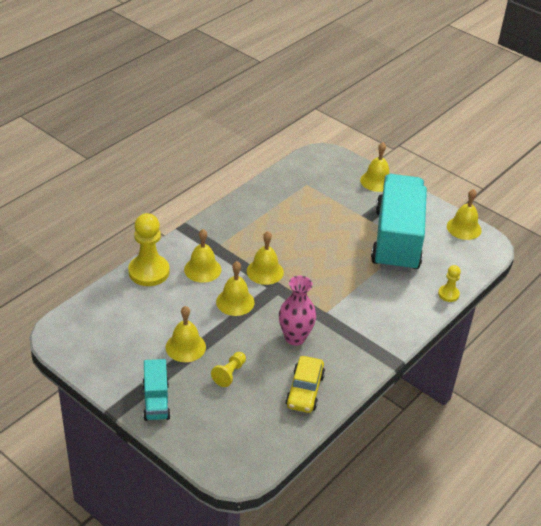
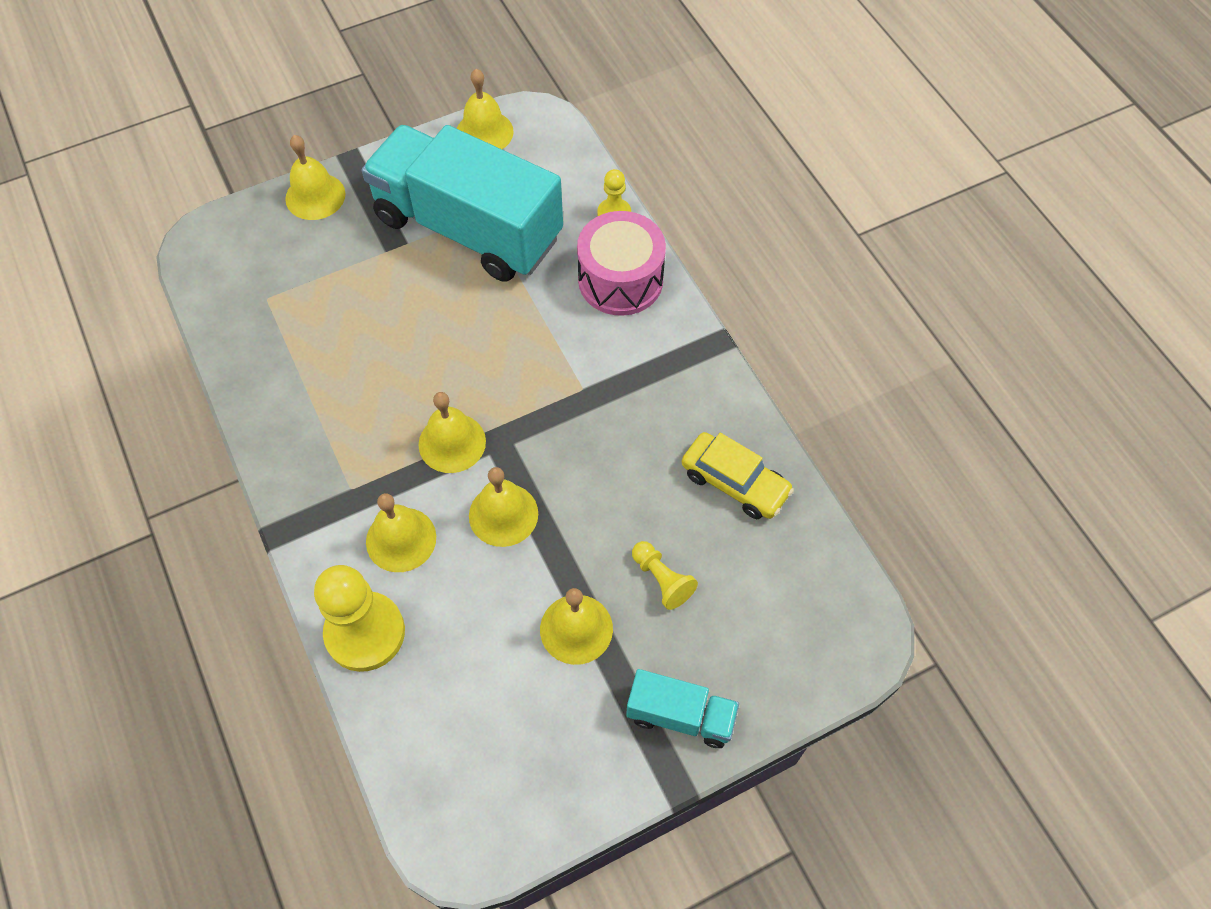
camera: 65 degrees left, 20 degrees up
(295, 338) = (620, 454): pink vase -> none
(406, 308) = (620, 280): none -> pink drum

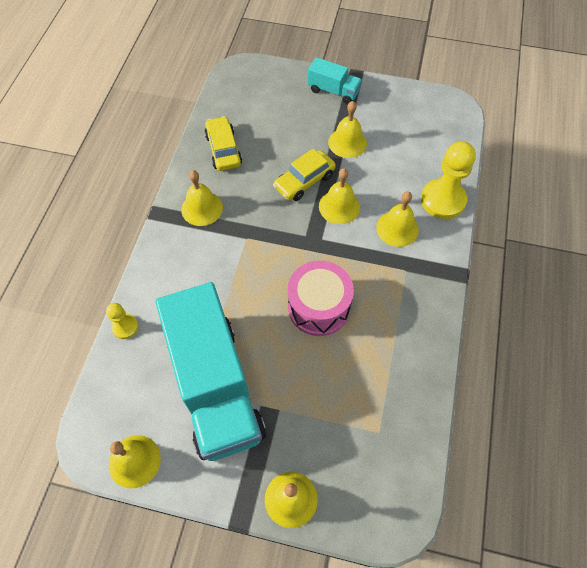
camera: 140 degrees left, 0 degrees up
(452, 443) = (336, 257): yellow bell -> yellow bell (202, 208)
(581, 517) = (304, 181): none -> yellow car
(620, 280) = (166, 282): pink drum -> pink drum (318, 307)
(662, 580) = (294, 136): yellow pawn -> none
(680, 716) = (333, 91): turquoise truck -> turquoise truck turned 150 degrees clockwise

